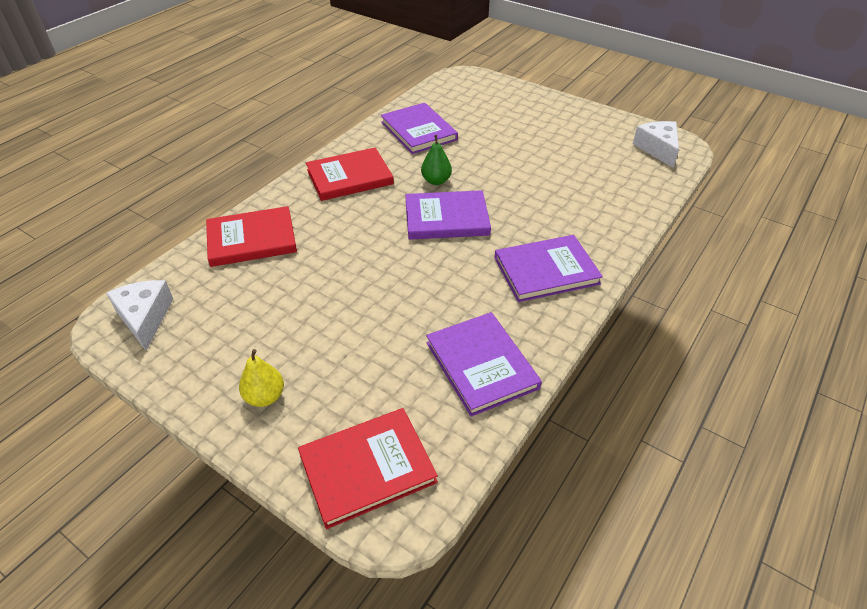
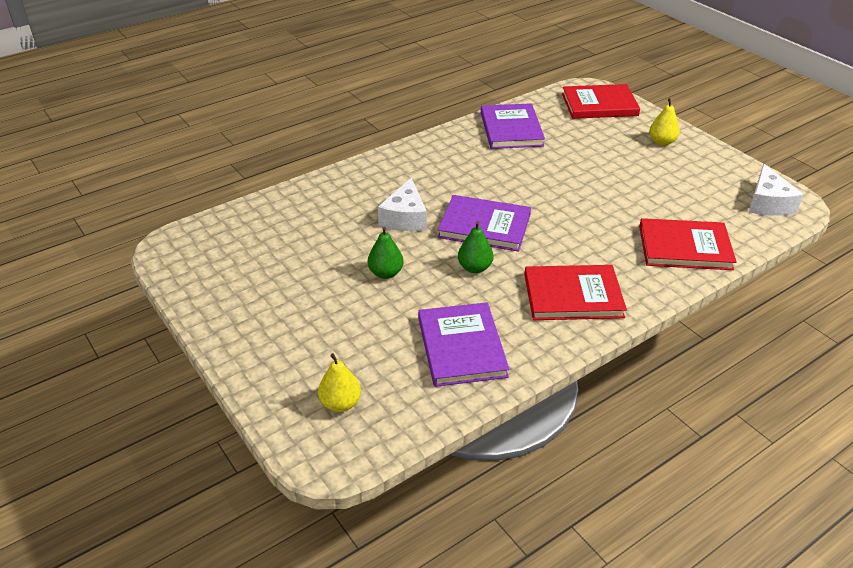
camera: 160 degrees left, 5 degrees down
(473, 94) = (340, 403): none -> yellow pear
(503, 162) = (386, 273): none -> green pear
(546, 271) = (425, 168): purple book -> none
(658, 149) = (200, 249): white cheese -> white cheese (405, 217)

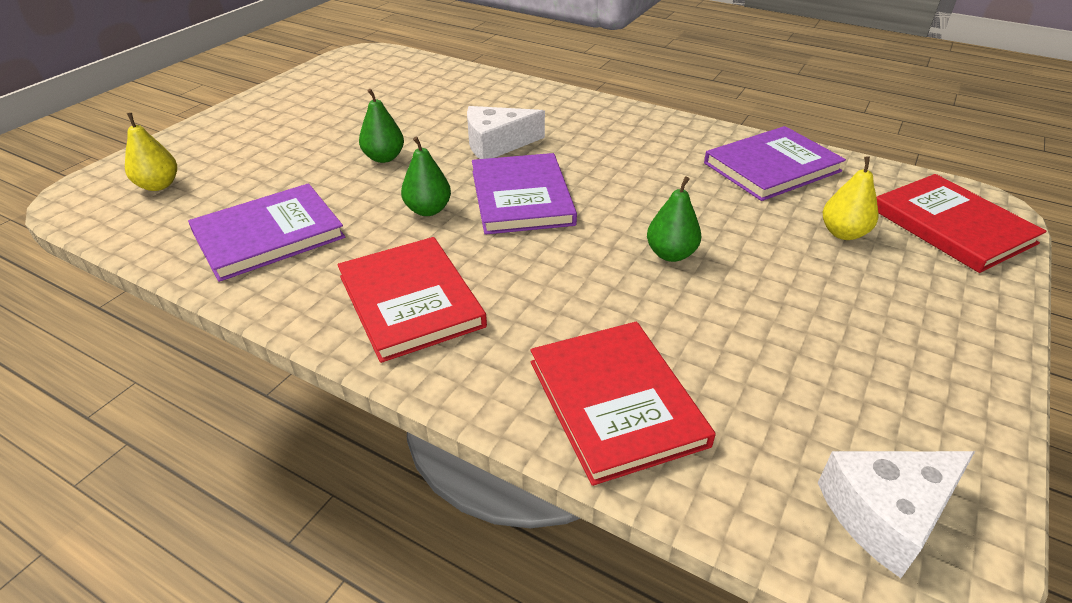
camera: 65 degrees right, 0 degrees up
(577, 192) = (670, 254): none -> green pear
(662, 142) = (928, 316): yellow pear -> yellow pear (843, 233)

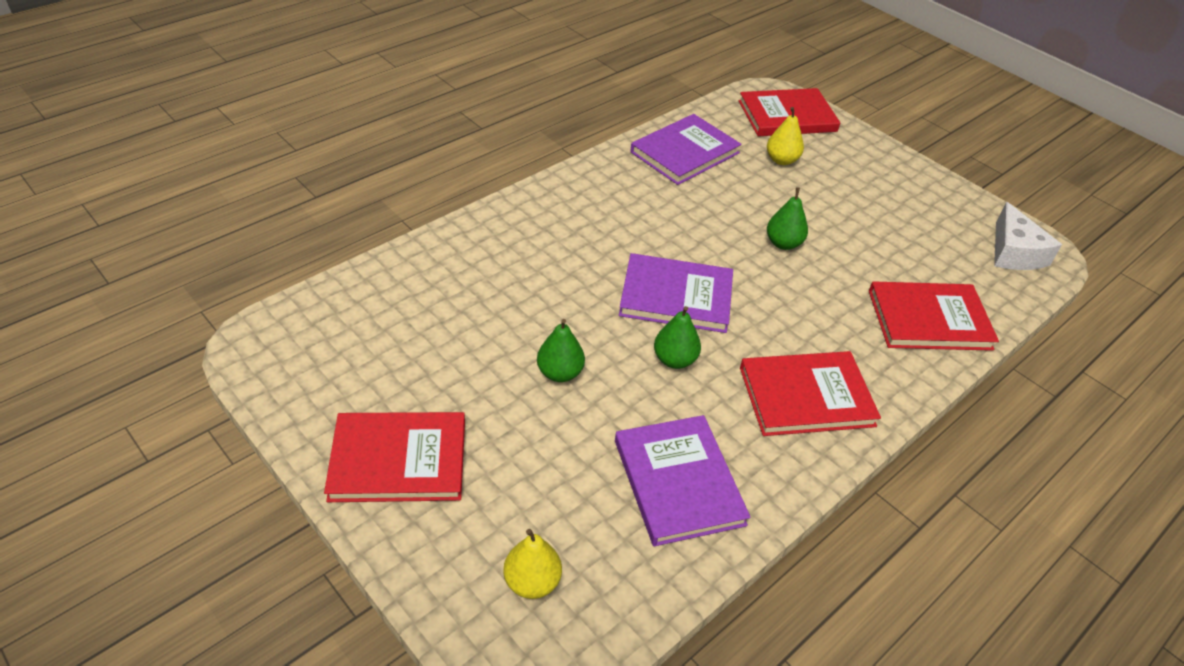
camera: 75 degrees left, 5 degrees up
(271, 116) = (398, 460): none -> red book
(497, 144) = (571, 287): white cheese -> none
(772, 167) = (685, 152): purple book -> purple book turned 60 degrees clockwise

